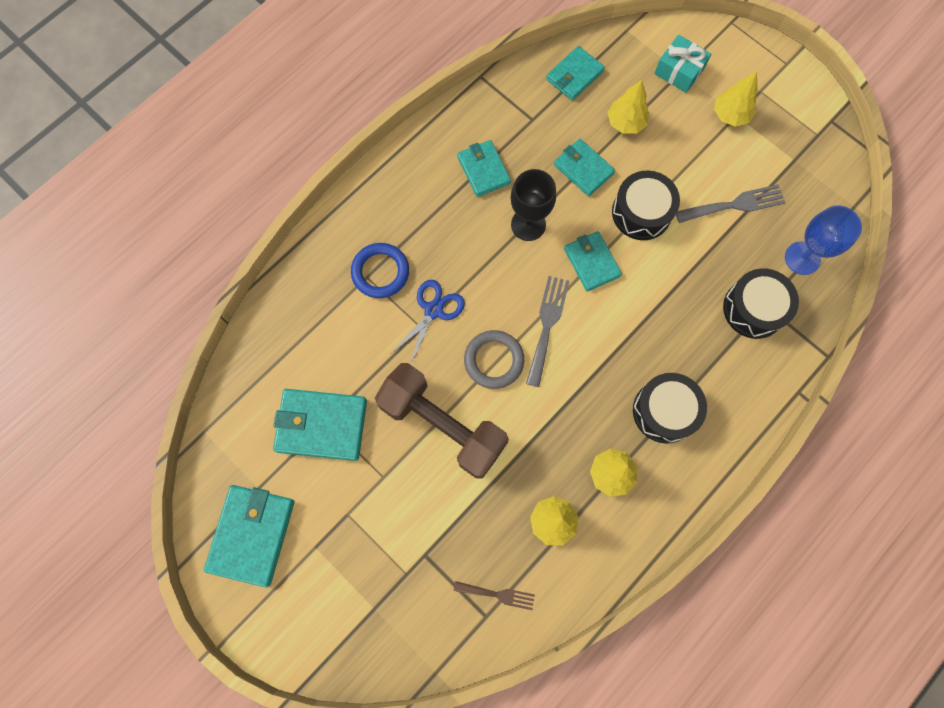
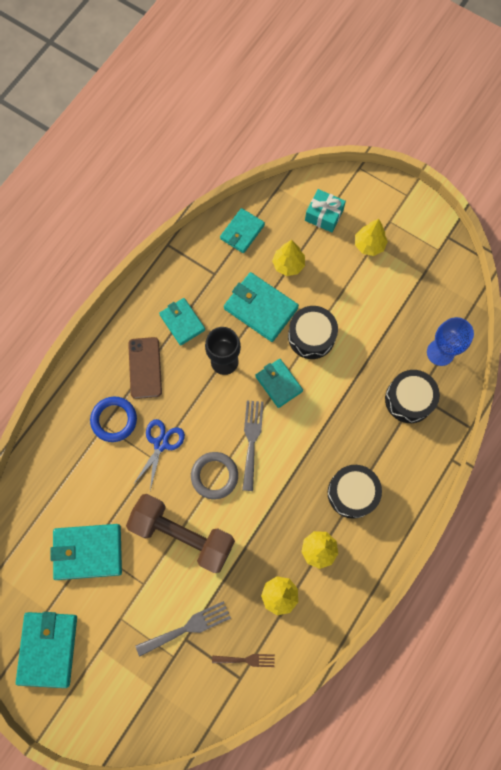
camera: 10 degrees left, 0 degrees up
(429, 216) = (145, 368): none -> brown phone
(583, 169) = (261, 308): turquoise wallet -> turquoise wallet, size x1.53
(734, 205) = (382, 318): grey fork -> grey fork (187, 627)

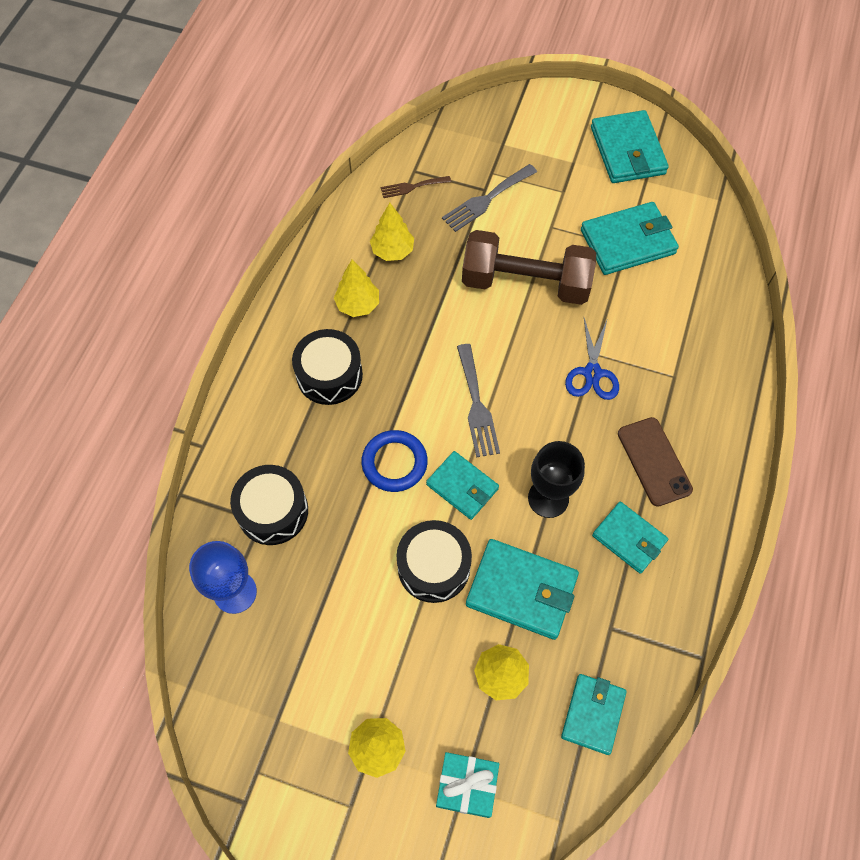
camera: 165 degrees right, 10 degrees down
(114, 420) = (664, 386): blue ring -> blue ring (394, 463)
(214, 476) = (510, 353): grey ring -> none

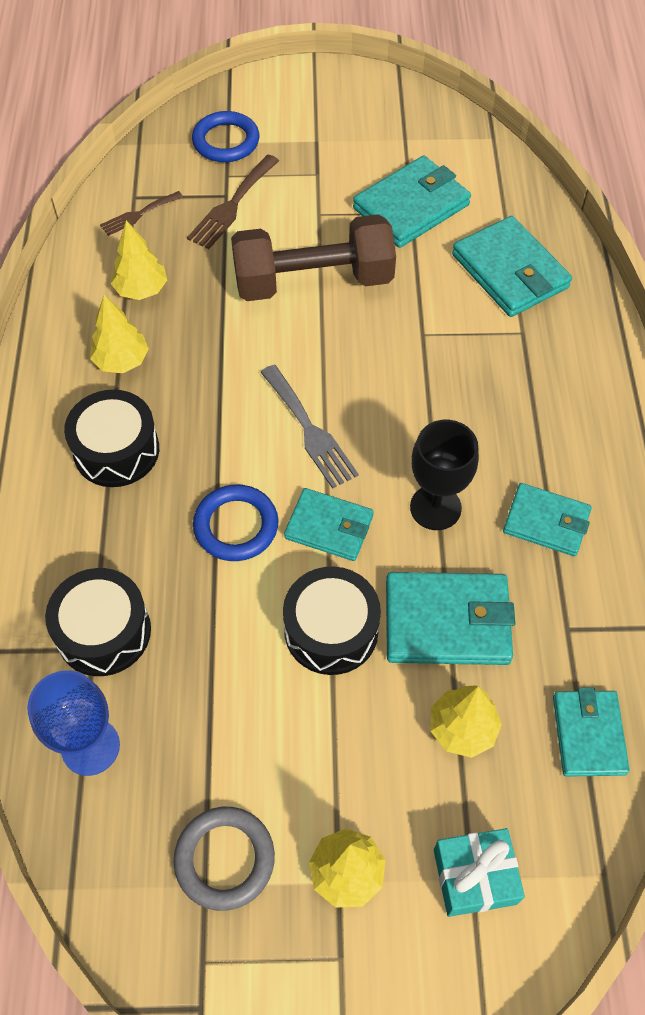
camera: 20 degrees left, 5 degrees down
(297, 706) = (225, 859): none -> grey ring
(486, 200) = (232, 205): grey fork -> brown fork
(502, 143) = (226, 141): none -> blue ring
(592, 373) = (429, 355): blue scissors -> none
(627, 151) = (372, 114): turquoise wallet -> turquoise wallet (510, 271)
(654, 461) = (538, 429): brown phone -> none

